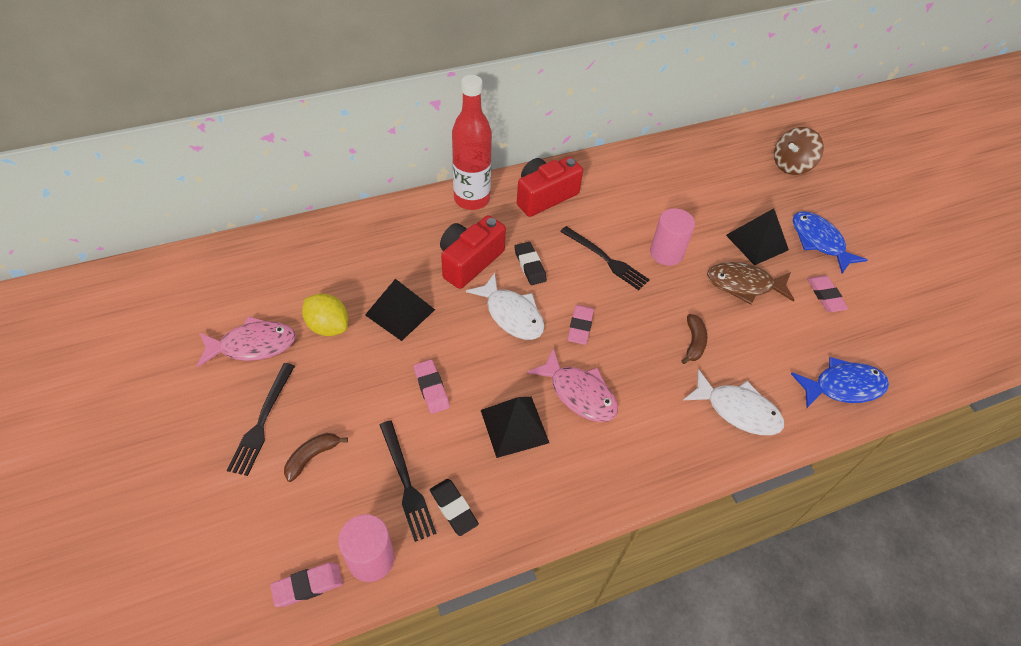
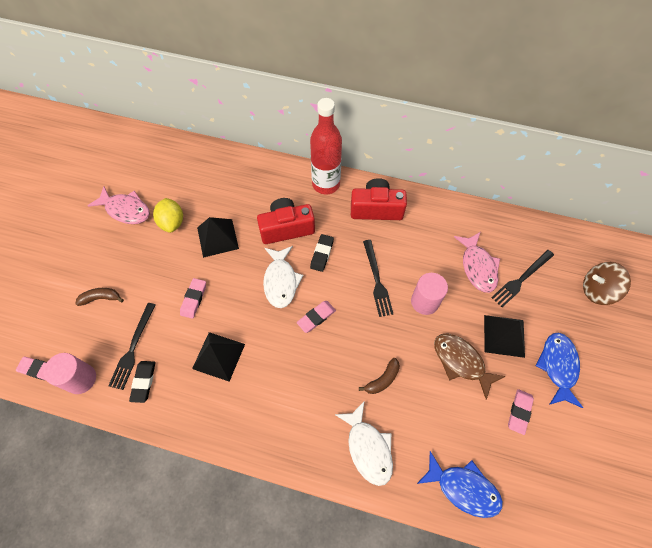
camera: 40 degrees right, 10 degrees up
(262, 421) = (94, 260): black fork -> black fork (521, 279)
(579, 393) = (275, 362): pink fish -> pink fish (477, 267)

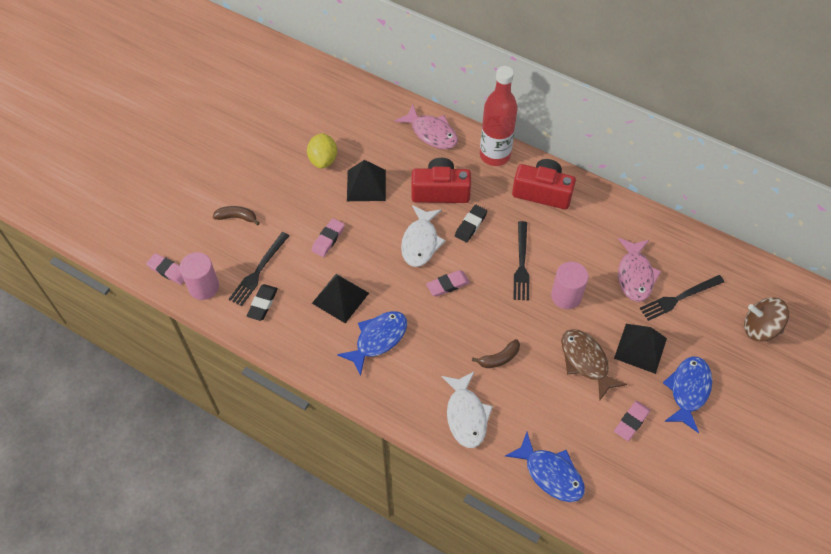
camera: 15 degrees right, 5 degrees down
(126, 210) = (278, 137): pink fish -> pink fish (431, 133)
(265, 390) = (378, 339): none -> blue fish

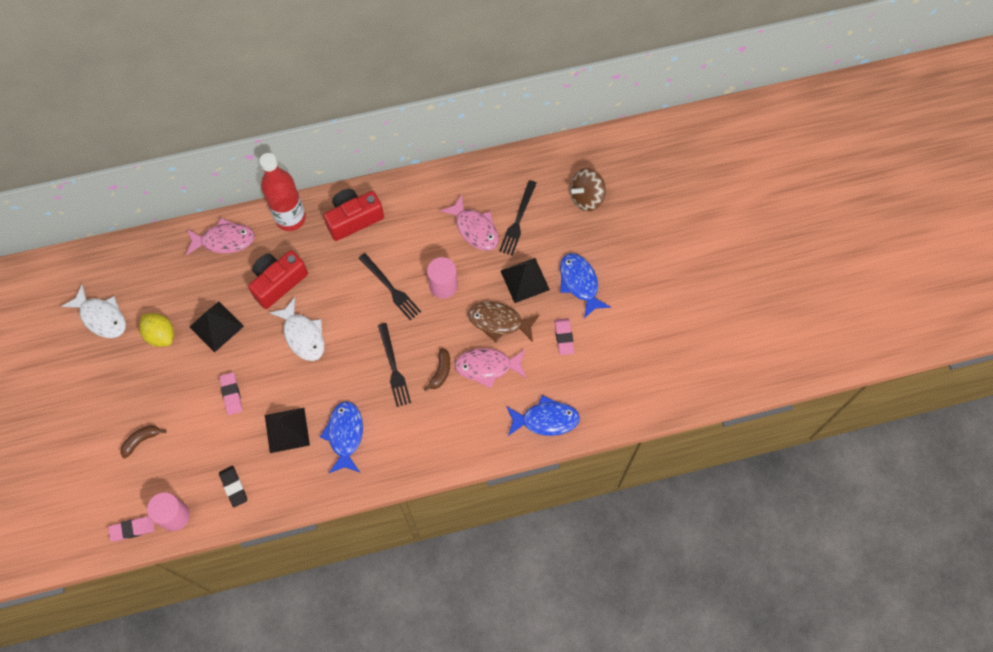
camera: 45 degrees left, 10 degrees up
(258, 271) = (204, 465): black fork -> black fork (393, 367)
(448, 285) = (354, 350): pink eraser -> none
(466, 415) = (456, 432): white fish -> white fish (101, 317)
(470, 225) = (326, 290): black eraser -> none
(542, 388) = (487, 367): none -> pink fish

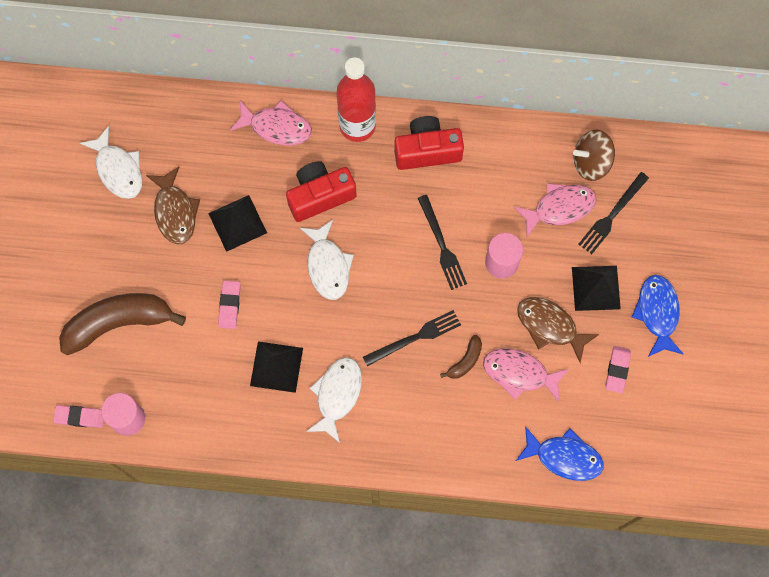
camera: 20 degrees right, 5 degrees up
(141, 440) = (118, 323): brown banana -> brown banana, size x2.26
(161, 335) = (175, 212): yellow lemon -> brown fish
(234, 487) = (200, 409): black eraser -> none
(345, 435) = (337, 395): blue fish -> white fish
(393, 367) = (415, 337): black fork -> black fork turned 120 degrees counterclockwise
(474, 228) = (559, 208): pink fish -> pink fish turned 90 degrees counterclockwise
(586, 197) = (700, 214): brown spinning top -> brown spinning top (591, 162)

